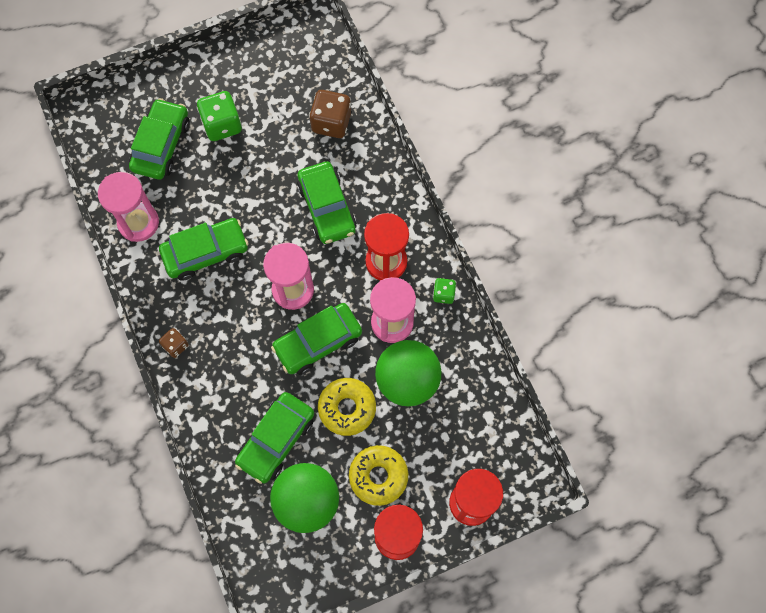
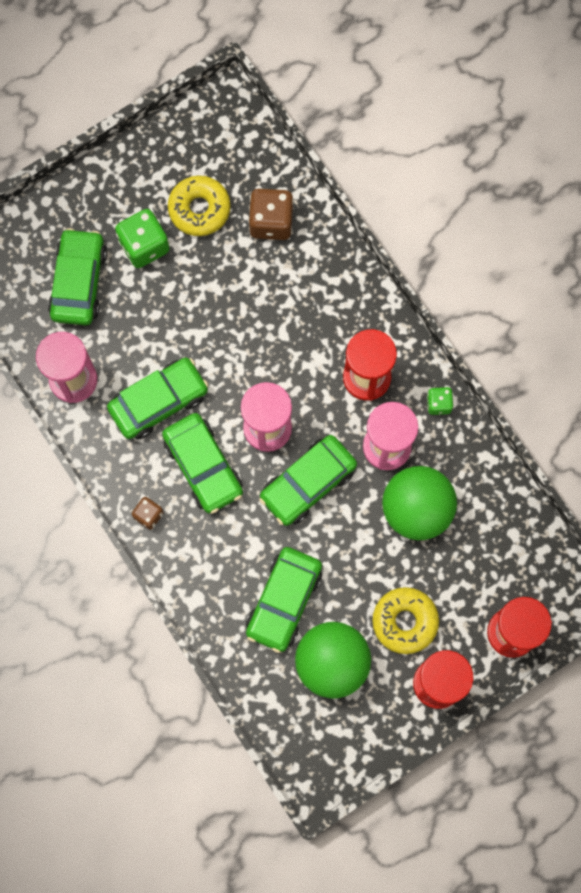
camera: 10 degrees left, 5 degrees up
(327, 208) = (286, 325): green car -> green car (203, 466)
(347, 408) = (355, 552): yellow donut -> yellow donut (199, 209)

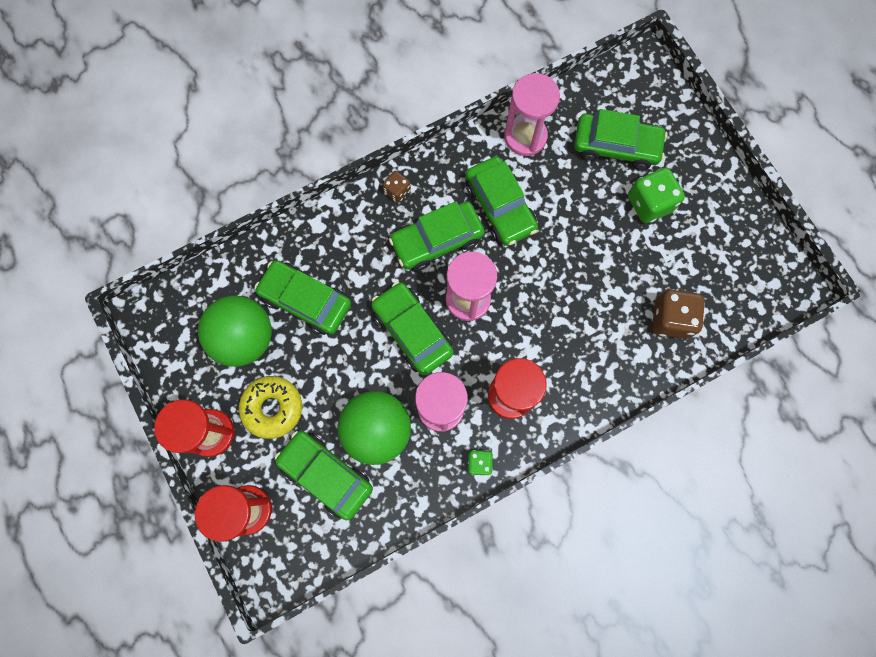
camera: 95 degrees right, 0 degrees up
(199, 209) = (685, 254): yellow donut -> none
(467, 557) = (326, 475): none -> green car

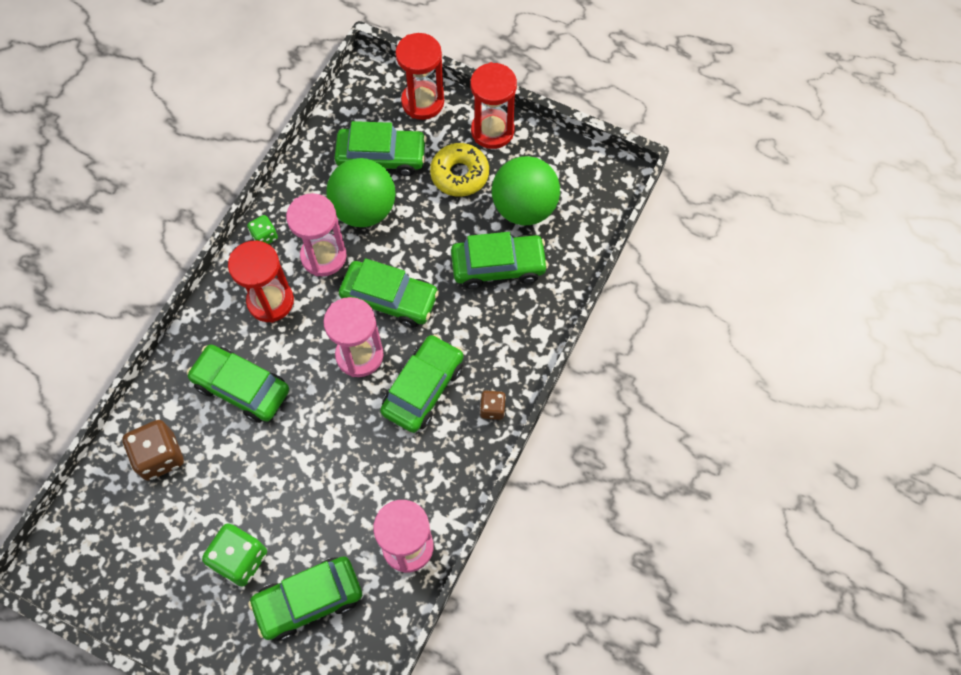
camera: 145 degrees right, 10 degrees down
(500, 206) = (386, 458): green car -> green car (241, 388)

